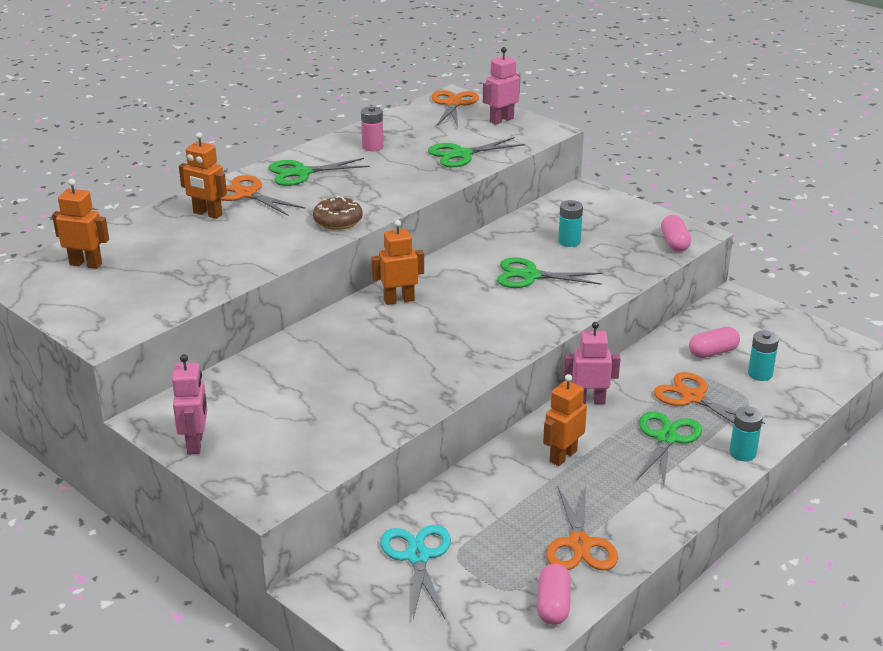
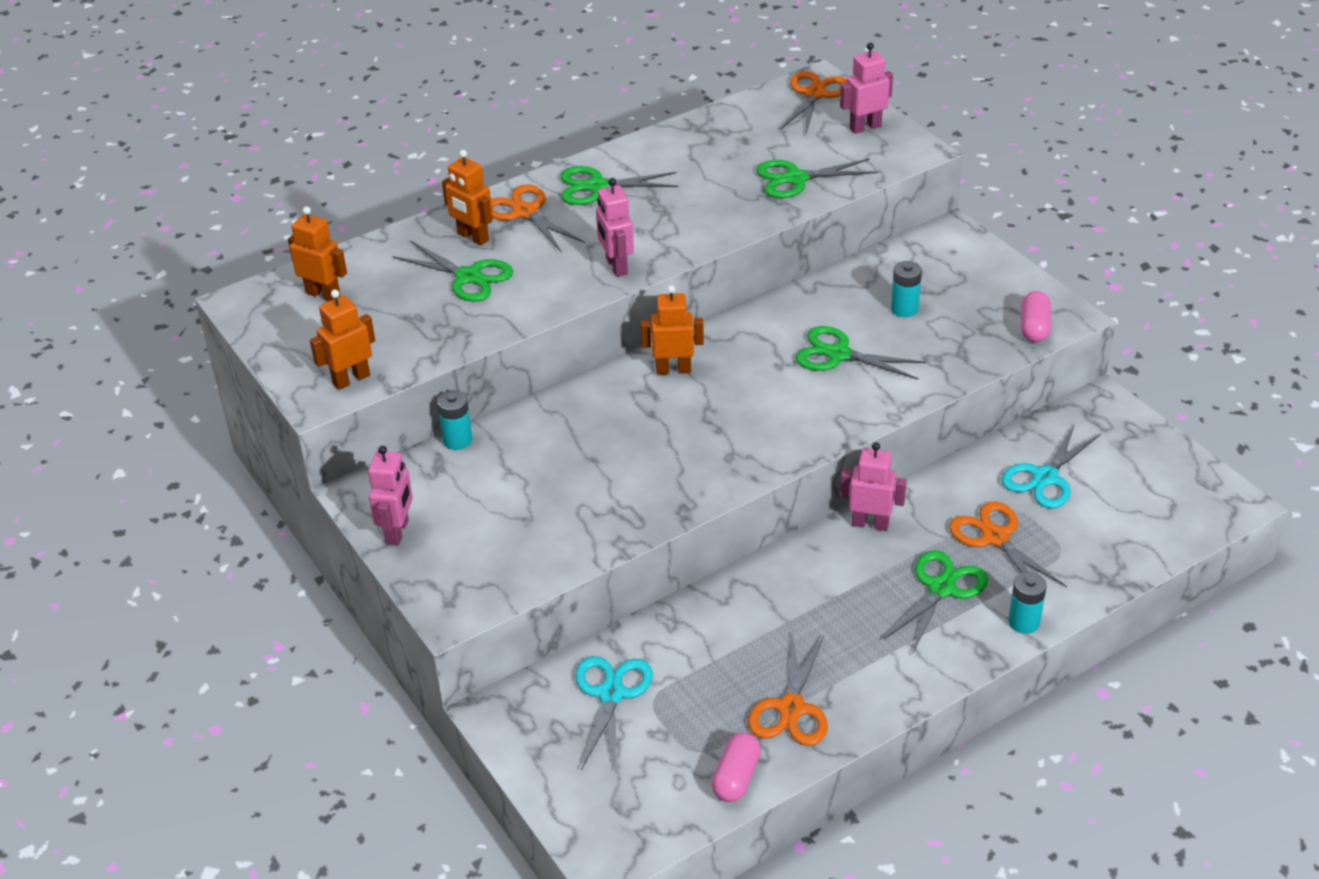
camera: 15 degrees right, 10 degrees up
(213, 240) = (468, 277): none -> green scissors
(338, 221) = (616, 266): brown donut -> pink robot
(372, 147) = (693, 154): pink battery -> none
(562, 456) = (812, 593): orange robot -> orange robot (351, 379)
(713, 352) = (1045, 477): pink capsule -> turquoise scissors
(760, 374) = (1090, 517): turquoise battery -> turquoise battery (457, 440)

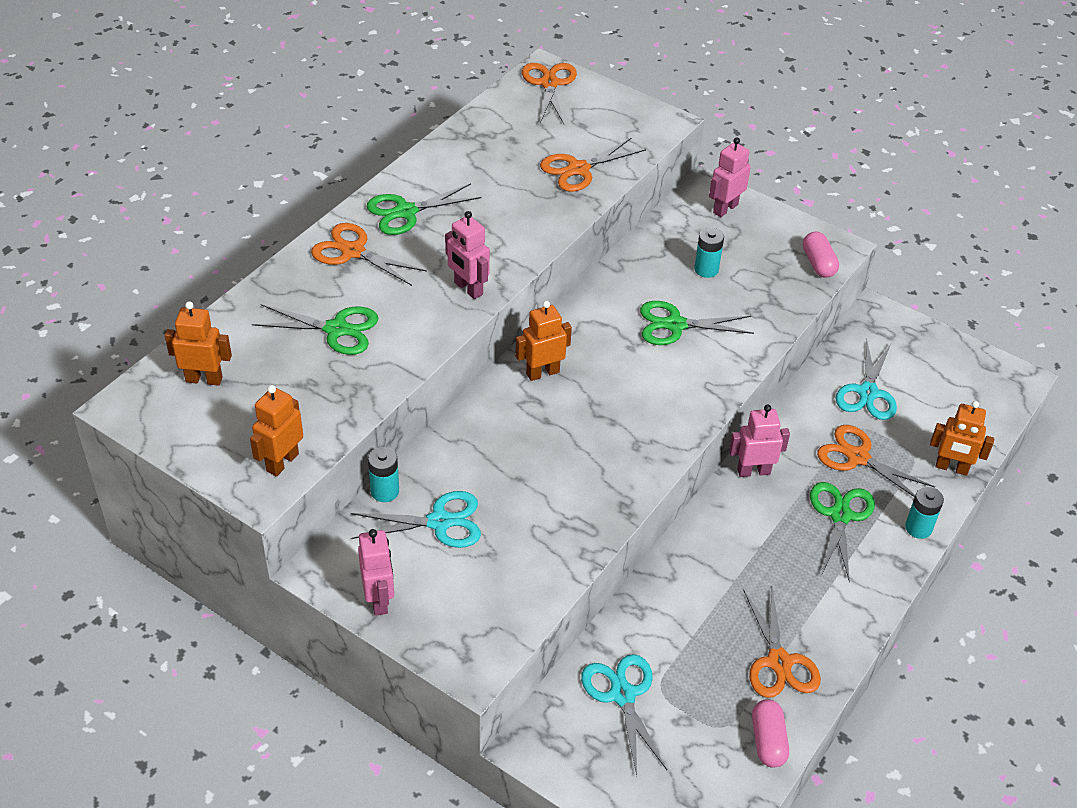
camera: 25 degrees left, 5 degrees up
(472, 237) = (317, 287): orange robot -> orange robot (951, 468)
(493, 479) = (439, 522): none -> turquoise scissors
(796, 179) = (578, 169): green scissors -> orange scissors
(865, 127) = (610, 108): pink robot -> pink robot (725, 208)

